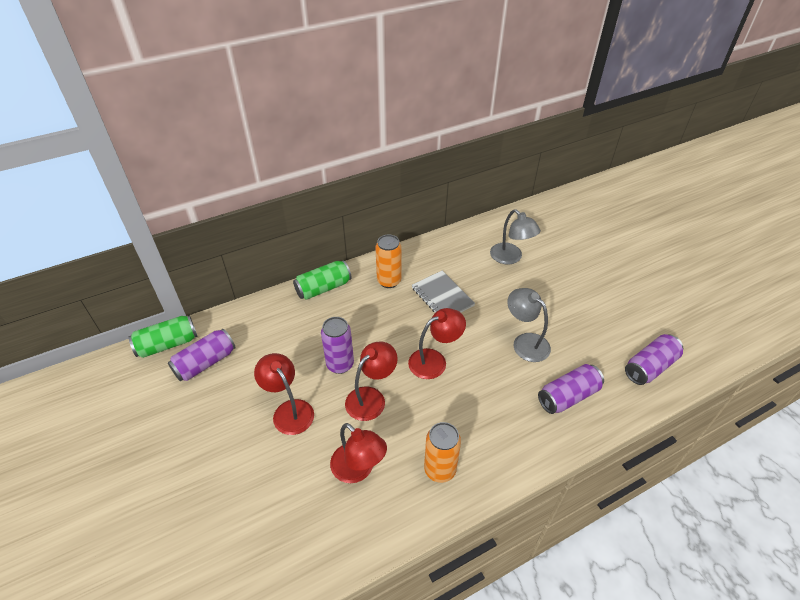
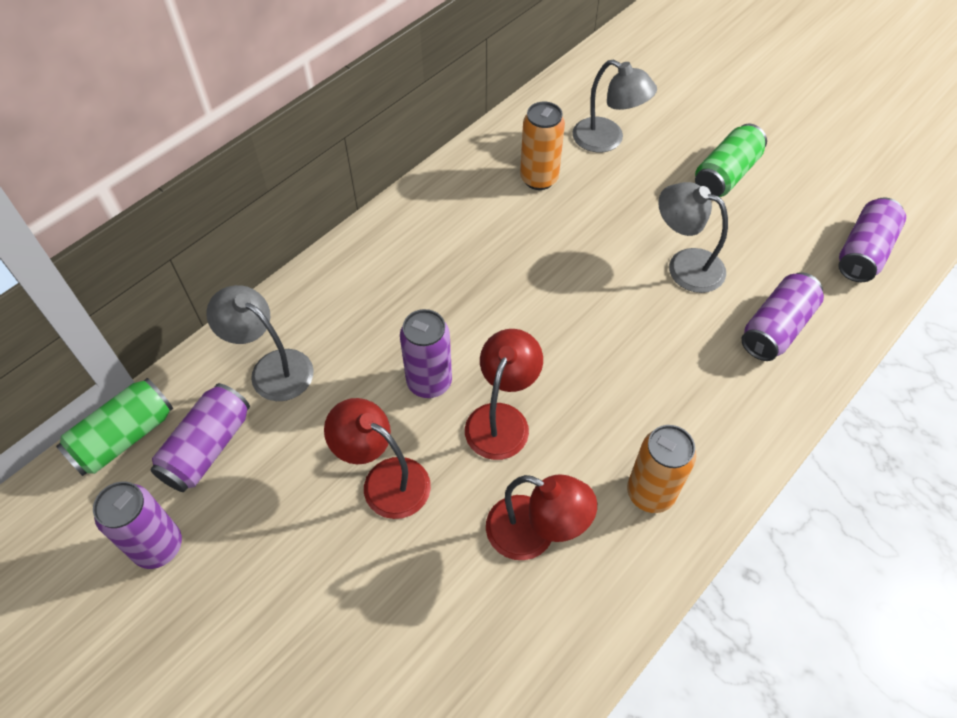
camera: 20 degrees left, 10 degrees up
(155, 406) = (158, 547): none -> purple can
(259, 331) = (272, 368): none -> grey lamp
(323, 288) = (342, 266): green can -> green can (725, 174)
(389, 281) = (441, 226): orange can -> orange can (539, 179)
(434, 360) = (568, 332): red lamp -> none
(442, 297) = (535, 229): grey notebook -> none

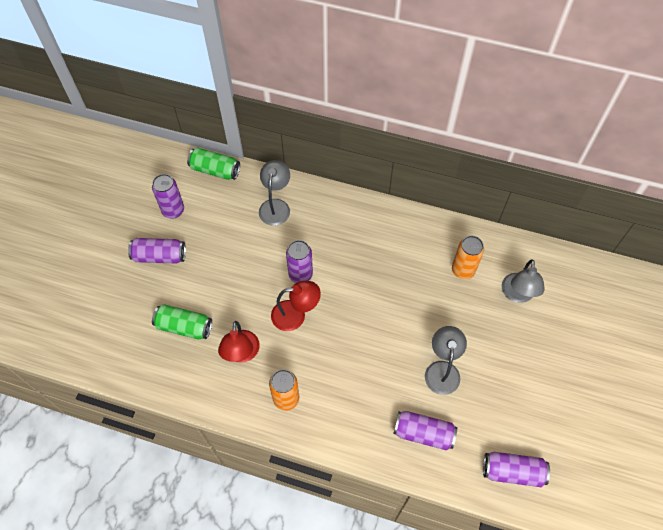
camera: 65 degrees right, 5 degrees up
(207, 448) = (224, 203): purple can -> purple can (159, 256)
(384, 480) = (240, 279): red lamp -> none
(725, 174) = (530, 371): green can -> green can (184, 326)

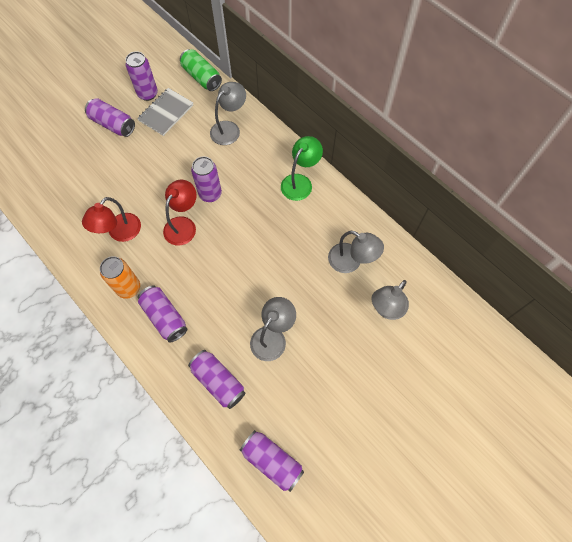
camera: 30 degrees right, 5 degrees up
(184, 326) = (92, 188): green can -> none
(204, 220) = (166, 113): none -> grey notebook
(295, 315) = (183, 225): red lamp -> red lamp turned 90 degrees counterclockwise
(337, 405) = (165, 317): none -> purple can
(373, 223) = (300, 182): none -> green lamp
(463, 270) = (351, 262): orange can -> grey lamp

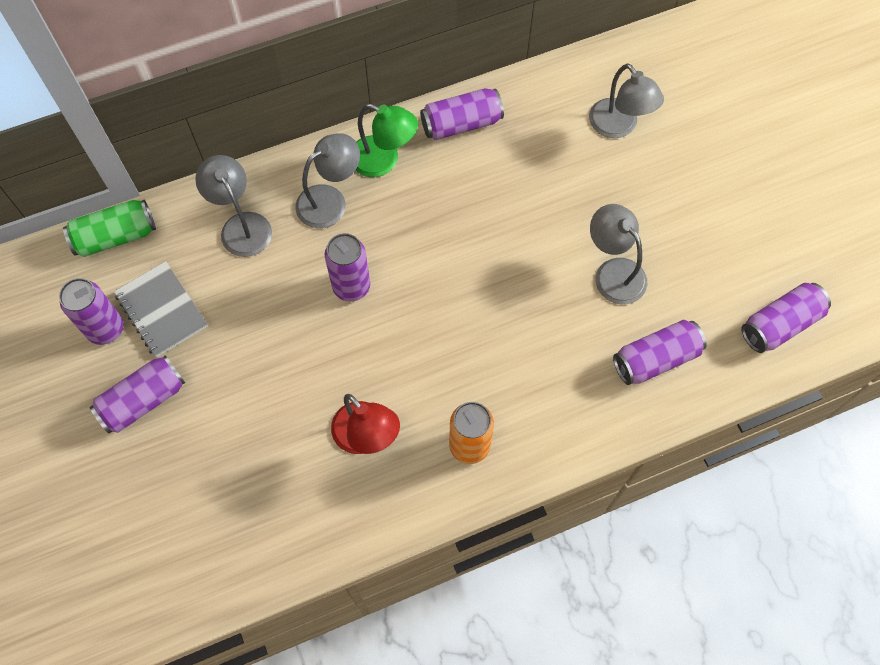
camera: 70 degrees left, 0 degrees up
(165, 317) = (535, 405): purple can -> purple can (461, 124)
(183, 225) = (390, 339): red lamp -> none
(300, 182) = (383, 160): green lamp -> green lamp turned 150 degrees clockwise
(351, 262) = (536, 142): grey lamp -> grey lamp (330, 200)

